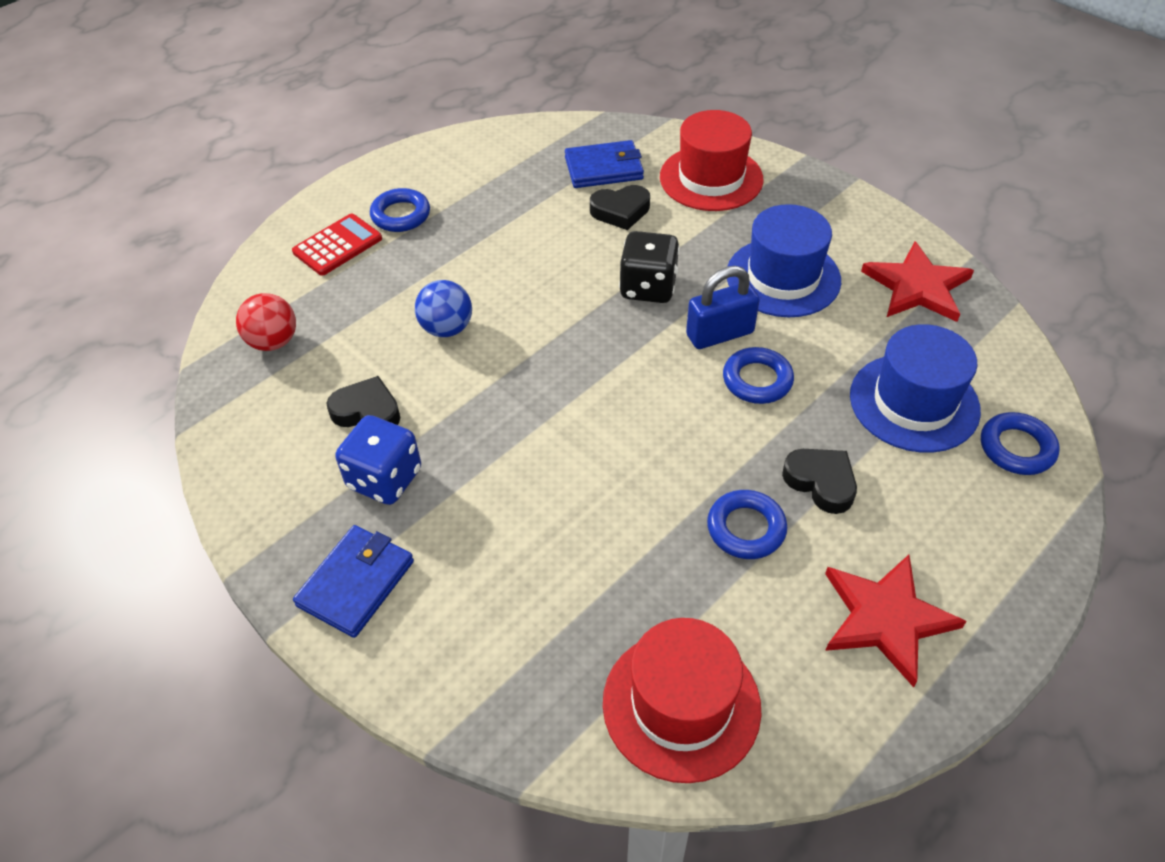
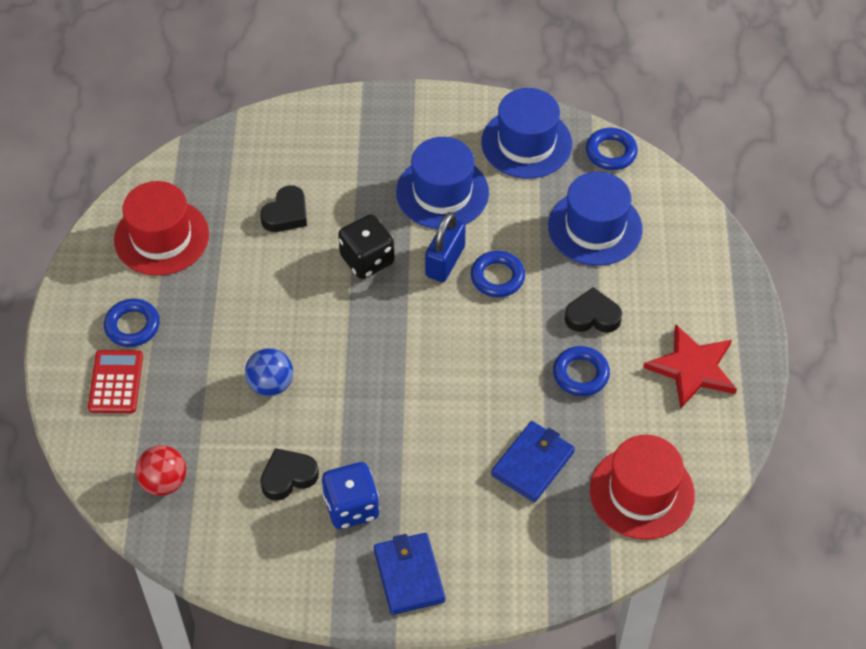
camera: 45 degrees left, 5 degrees up
(604, 168) = (236, 186): blue wallet -> blue wallet (533, 463)
(711, 178) = (319, 144): red hat -> red hat (161, 237)
(917, 286) = (526, 143): red star -> blue hat
(1016, 448) = (670, 218): blue ring -> blue ring (611, 152)

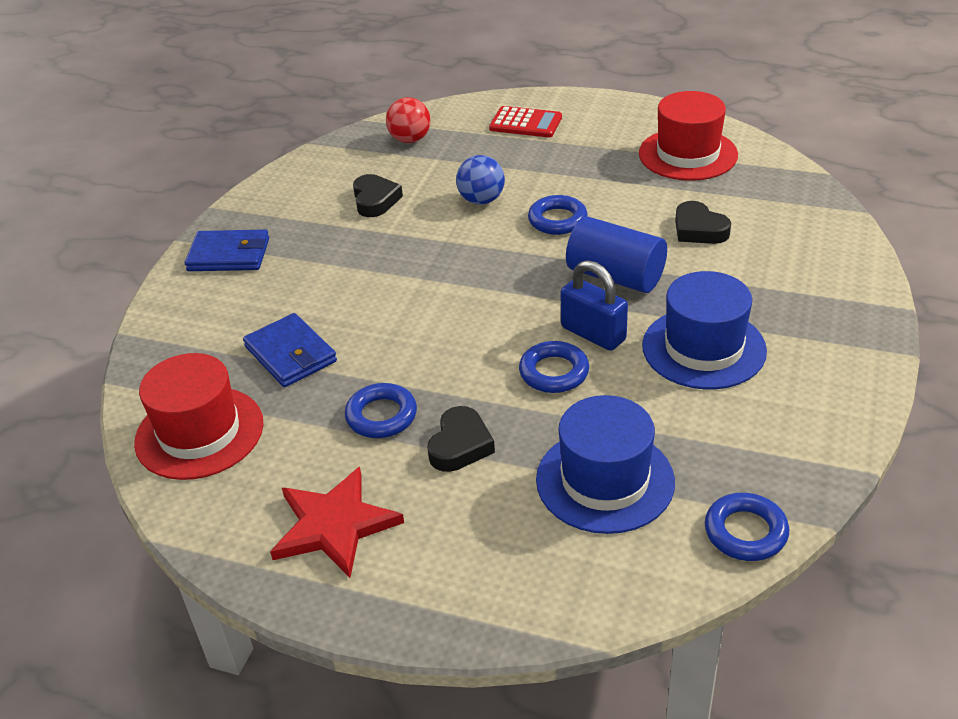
camera: 110 degrees right, 15 degrees down
(132, 326) = (584, 134): blue ring -> blue ring (557, 220)
(351, 507) = (321, 231): blue dice -> none
(367, 260) = (615, 276): black dice -> blue cylinder
(526, 143) = (778, 441): blue hat -> none

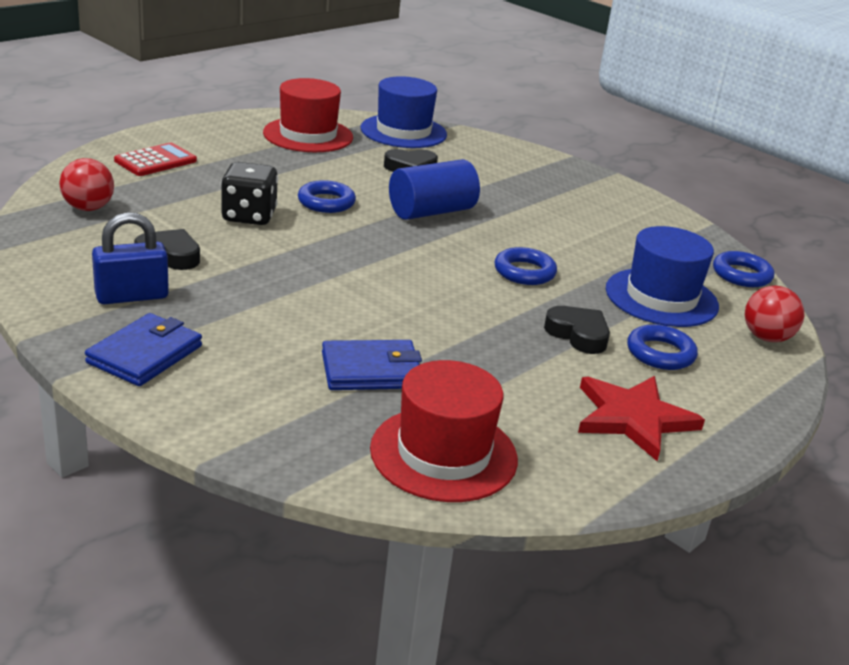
camera: 70 degrees left, 10 degrees down
(381, 416) = (509, 355): blue ring -> blue ring (660, 353)
(481, 200) = (249, 216): blue ball -> black dice
(593, 333) = (493, 243): blue padlock -> blue padlock (132, 296)
(597, 589) = (766, 338): none -> red ball
(703, 348) = (550, 218): blue hat -> blue hat (403, 131)

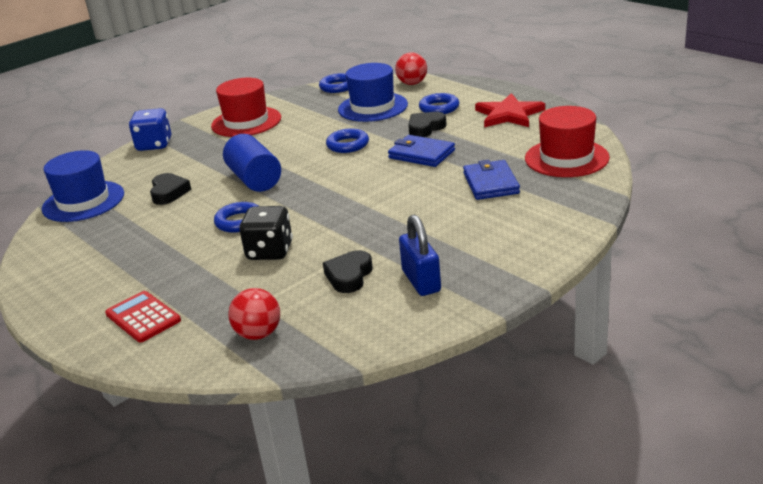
camera: 80 degrees left, 0 degrees up
(145, 354) = (503, 261): blue wallet -> blue wallet (421, 154)
(308, 135) = (85, 245): red hat -> red hat (246, 122)
(540, 160) = (154, 145): none -> blue dice

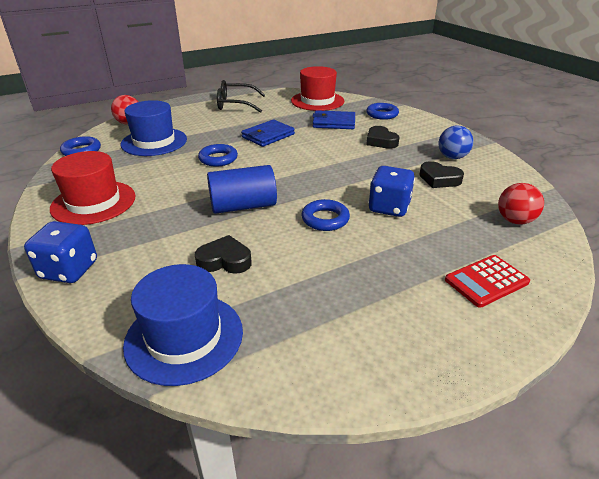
camera: 80 degrees left, 5 degrees up
(270, 251) = (389, 207): black dice -> blue dice
(421, 281) = (452, 157): blue padlock -> blue ball
(425, 128) = (224, 129): black heart -> black heart (380, 141)
(439, 108) = (193, 121): blue ring -> blue ring (382, 114)
(508, 114) = (235, 104): red star -> black glasses

